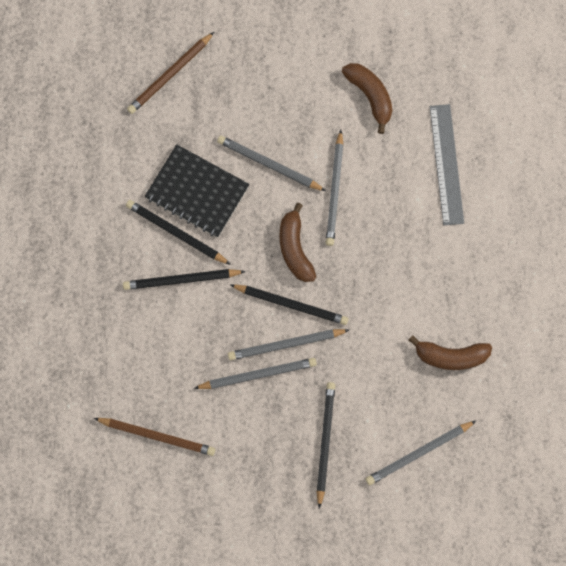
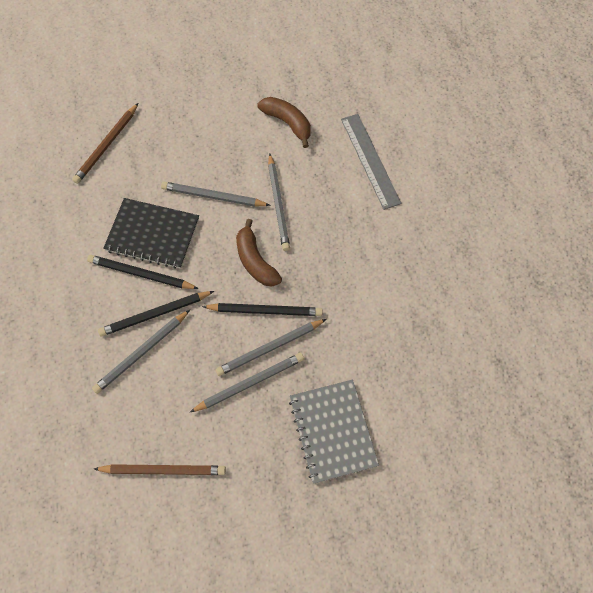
camera: 15 degrees left, 10 degrees down
(324, 442) = (332, 431): black pencil -> grey notebook
(419, 453) = (427, 417): grey pencil -> grey pencil (142, 353)
(451, 356) = (427, 319): brown banana -> none

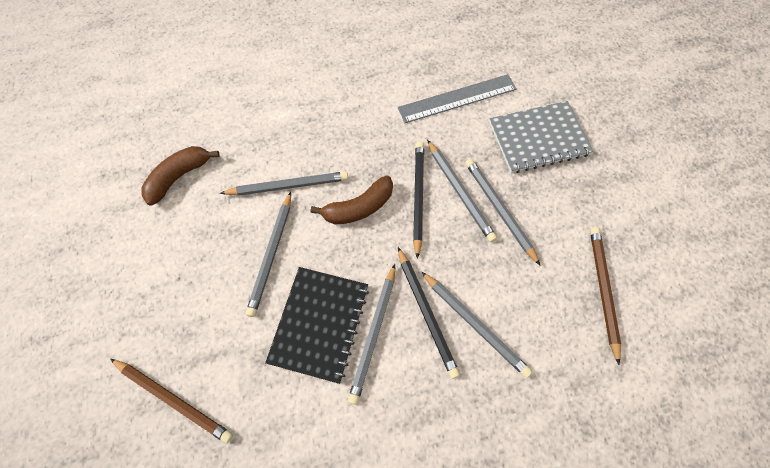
camera: 90 degrees left, 0 degrees up
(141, 274) = (374, 334): black pencil -> grey pencil
(370, 160) = (242, 100): grey ruler -> grey ruler (457, 98)

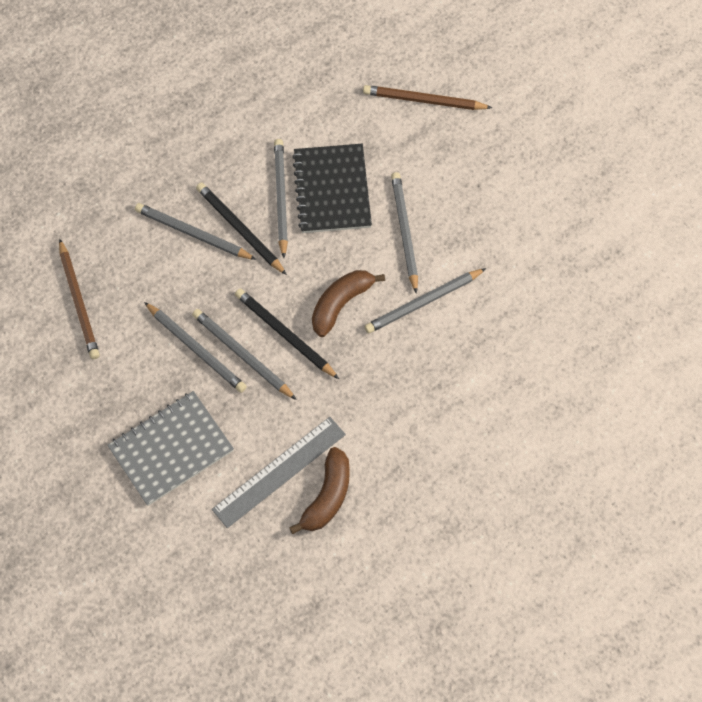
camera: 160 degrees right, 0 degrees up
(179, 177) = (539, 274): brown banana -> brown banana (327, 496)
(417, 197) = (285, 335): black pencil -> black pencil turned 150 degrees clockwise

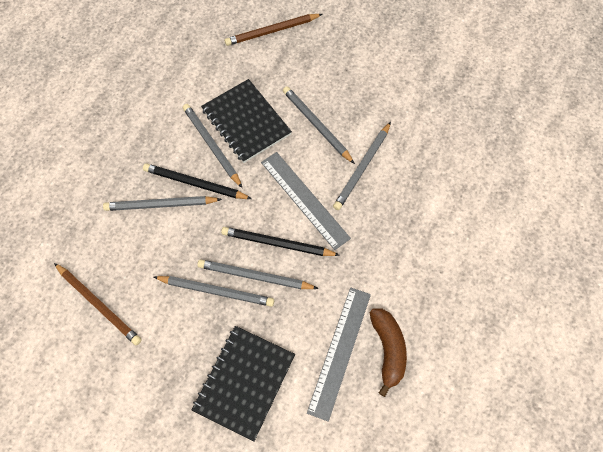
camera: 30 degrees left, 0 degrees up
(171, 449) = (244, 382): grey notebook -> black notebook
(341, 304) = (304, 199): brown banana -> grey ruler

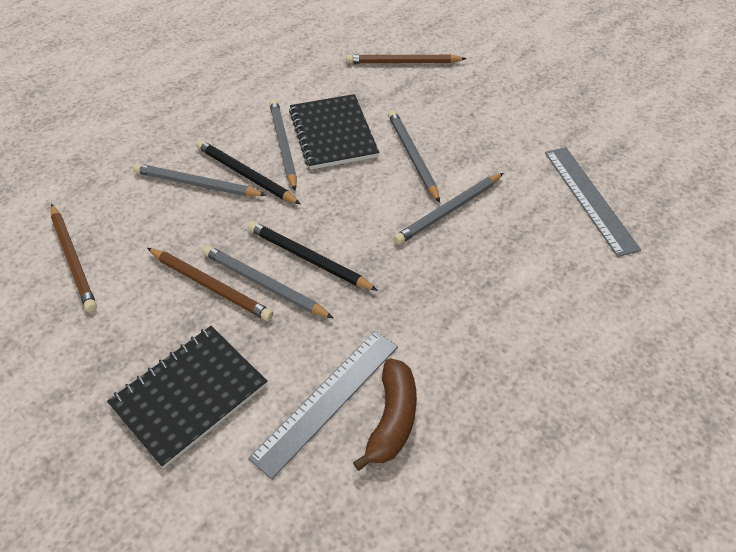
camera: 20 degrees right, 15 degrees down
(216, 291) = (210, 285): grey pencil -> brown pencil
(304, 199) = (363, 223): grey ruler -> grey ruler (589, 199)

